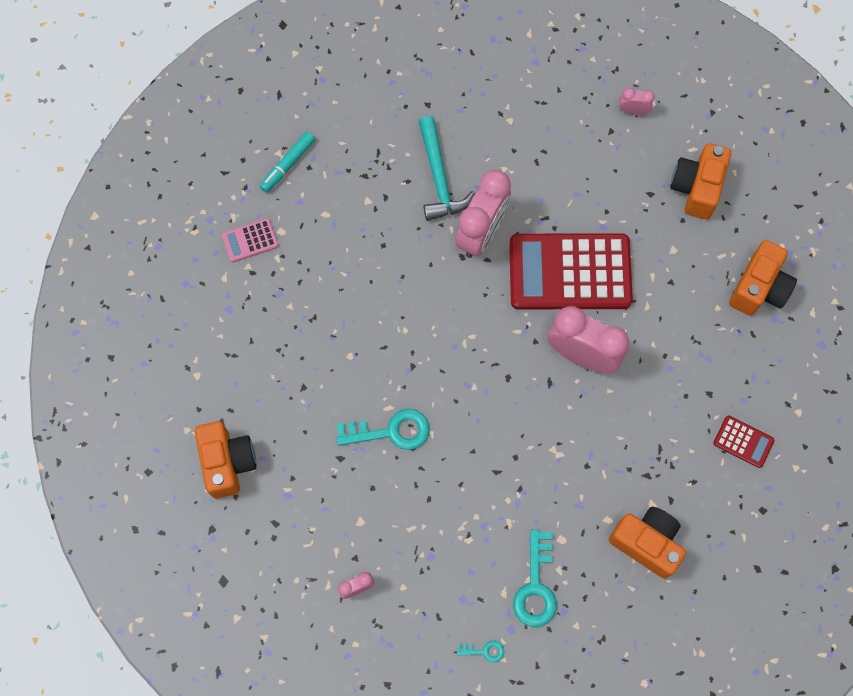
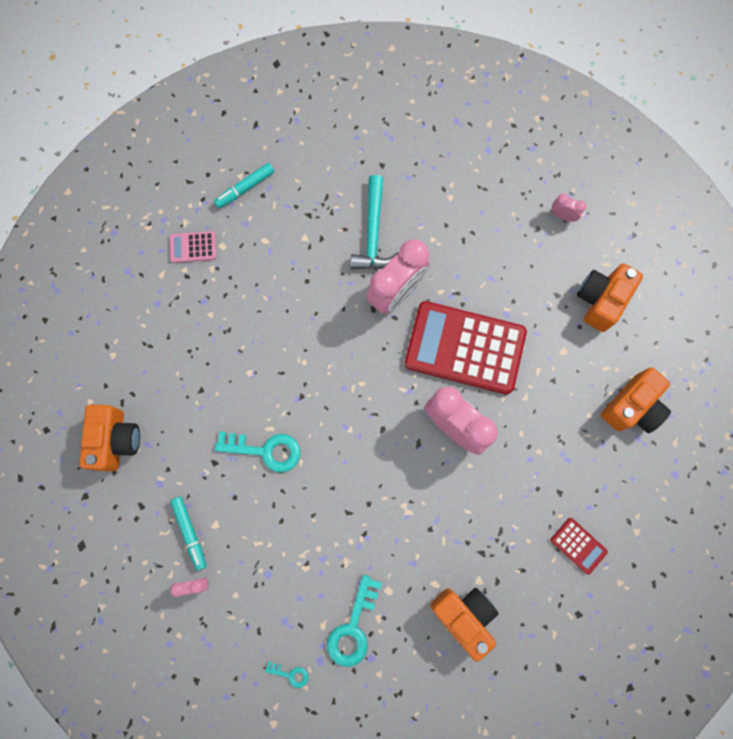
camera: 15 degrees right, 5 degrees up
(336, 536) = (190, 533): none -> turquoise marker

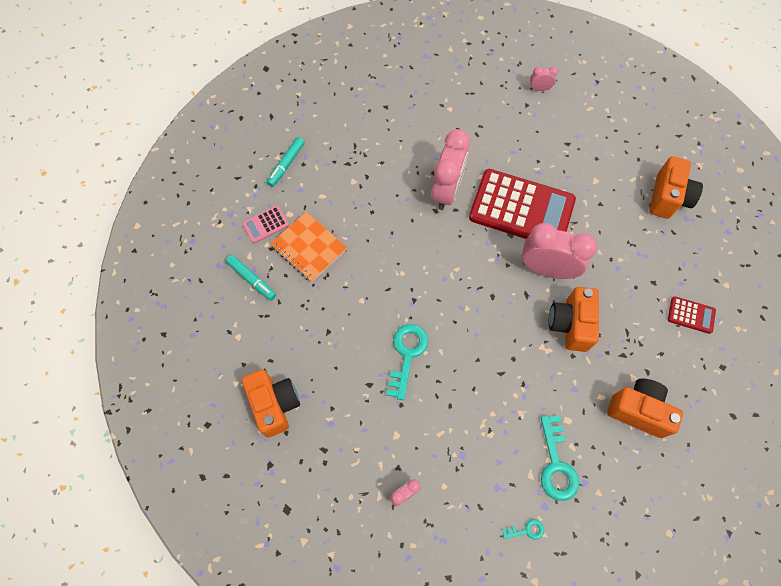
camera: 25 degrees left, 10 degrees down
(190, 533) = (378, 452): turquoise marker -> turquoise marker (252, 279)
(224, 292) = (309, 248): none -> orange notebook
(265, 450) = (407, 355): turquoise key -> turquoise key turned 60 degrees counterclockwise
(373, 233) = (405, 156): turquoise hammer -> none
(464, 348) = (521, 209): red calculator -> red calculator turned 150 degrees counterclockwise
(600, 300) = (600, 134): orange camera -> orange camera (570, 324)

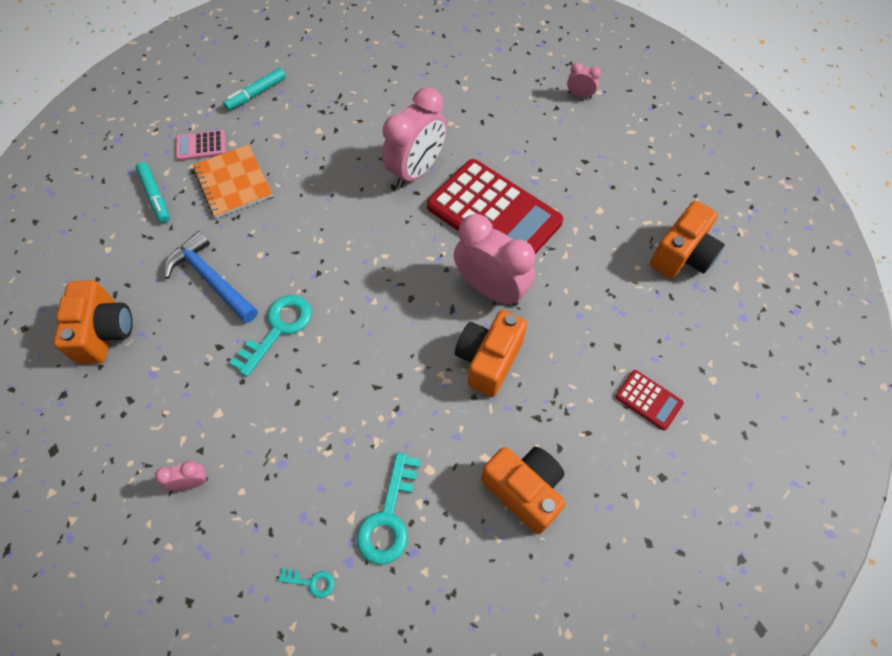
camera: 20 degrees right, 5 degrees down
(335, 333) = (211, 279): none -> blue hammer

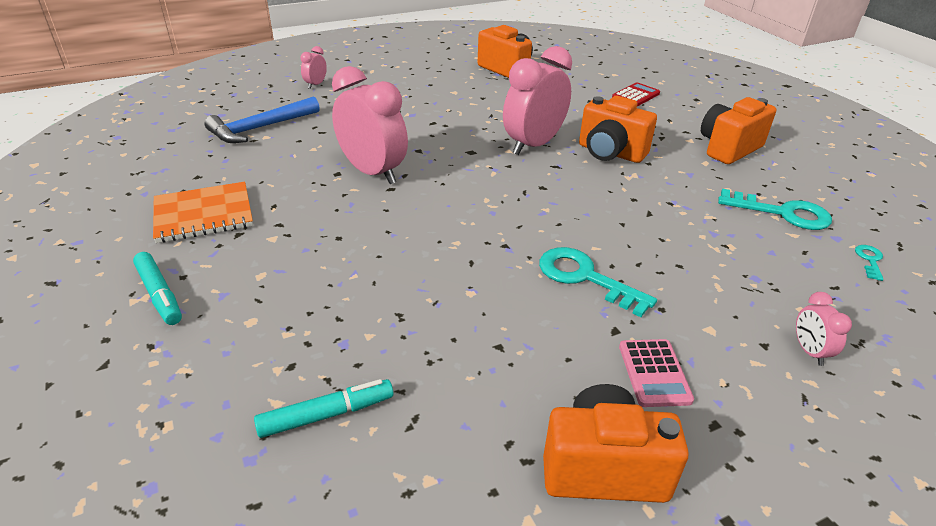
camera: 85 degrees left, 25 degrees down
(201, 146) = (238, 357): pink calculator -> pink calculator (654, 373)
(211, 279) = (507, 339): blue hammer -> blue hammer (260, 128)
(233, 183) = (334, 318): orange notebook -> orange notebook (203, 214)
(494, 214) = (446, 136): red calculator -> none

